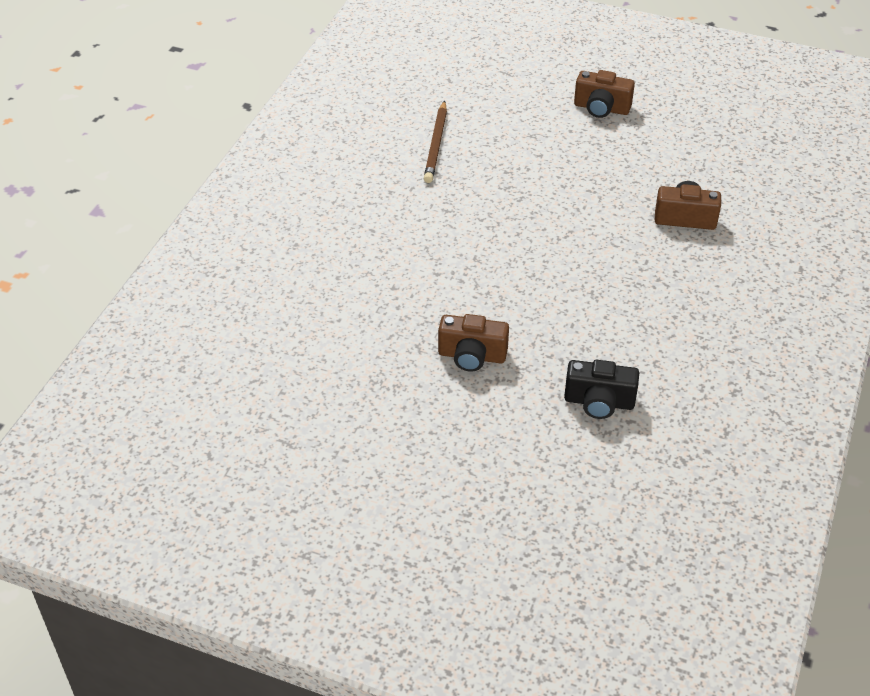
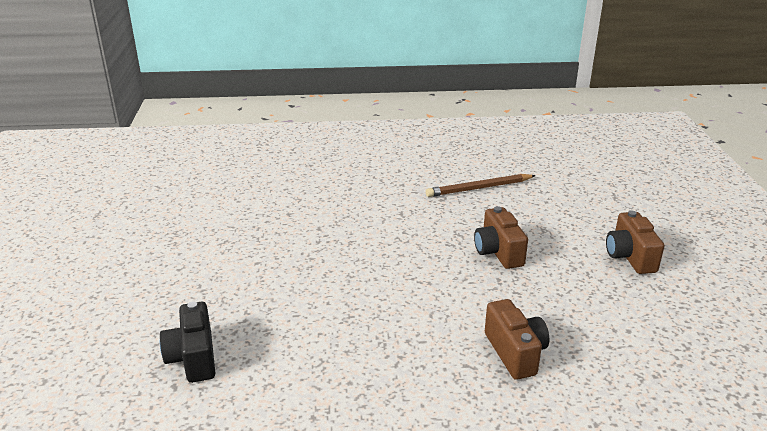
camera: 65 degrees right, 15 degrees down
(472, 356) = (225, 269): brown camera -> brown camera (498, 252)

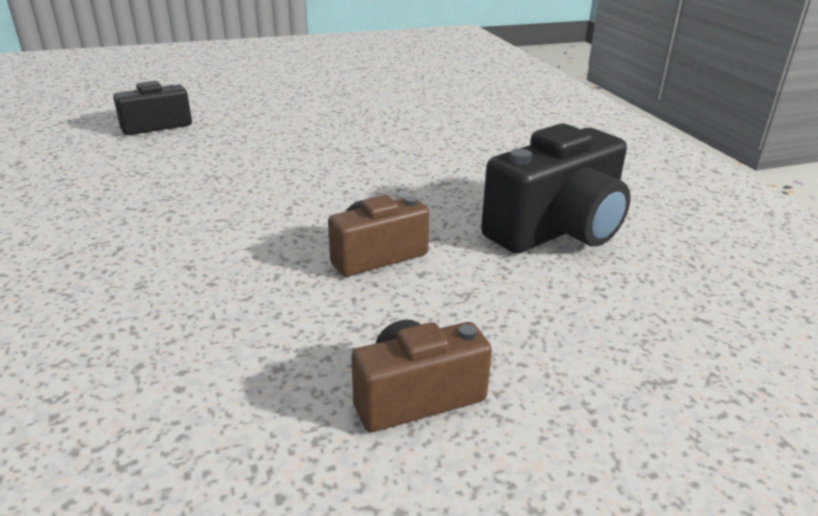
camera: 75 degrees right, 0 degrees up
(479, 188) = (557, 230): brown pencil -> black camera
(515, 353) = (136, 279): brown camera -> none

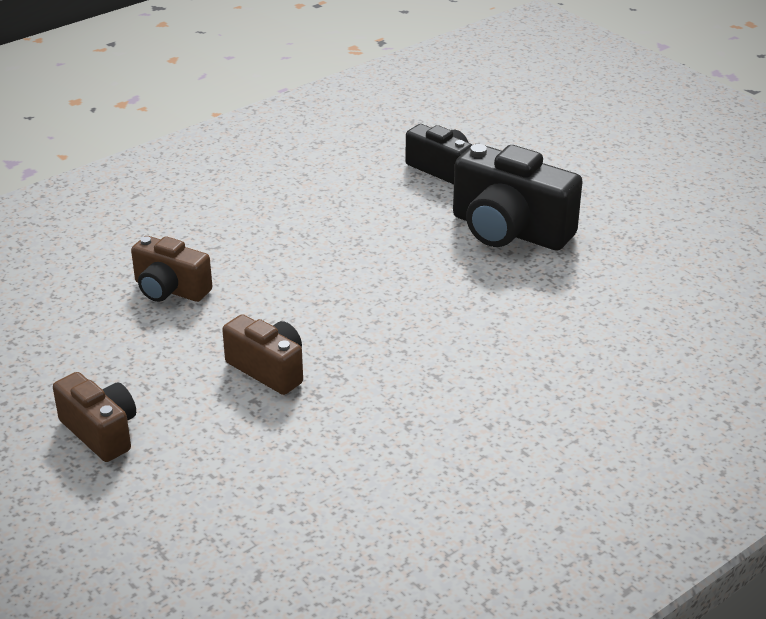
camera: 70 degrees right, 5 degrees up
(165, 292) = (170, 289): none -> brown camera
(557, 230) = (375, 468): black camera -> black camera (509, 230)

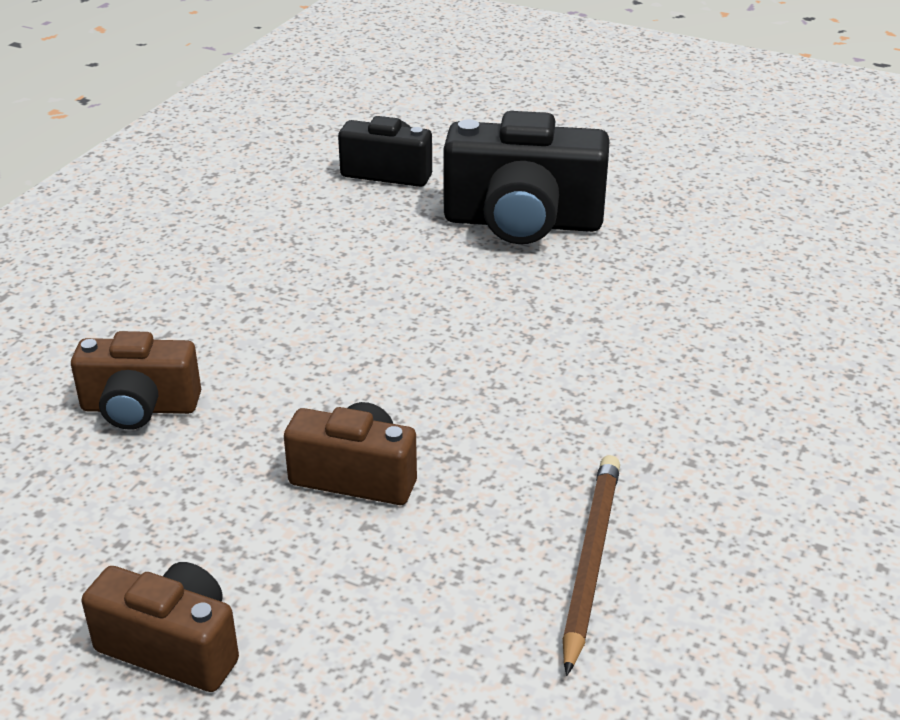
camera: 25 degrees left, 0 degrees up
(373, 463) = (590, 561): none -> brown pencil

